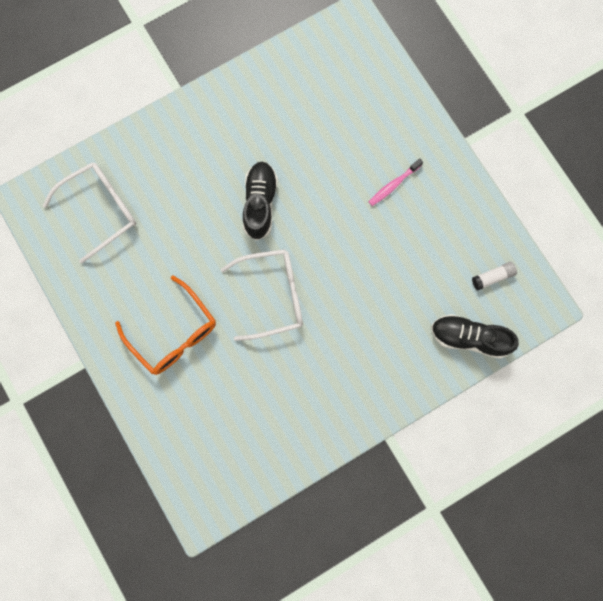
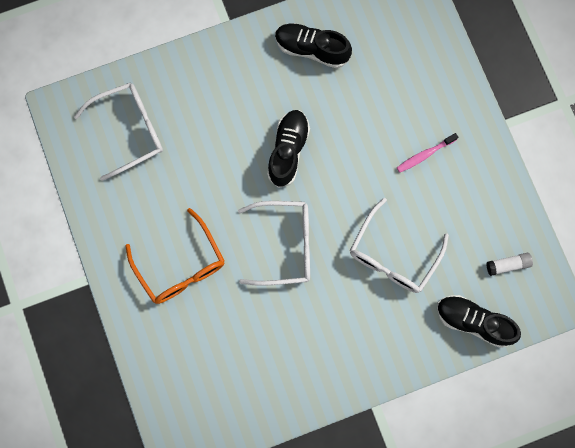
camera: 10 degrees right, 0 degrees up
(266, 101) = (312, 49): none -> black shoe
(380, 287) = (393, 255): none -> white glasses

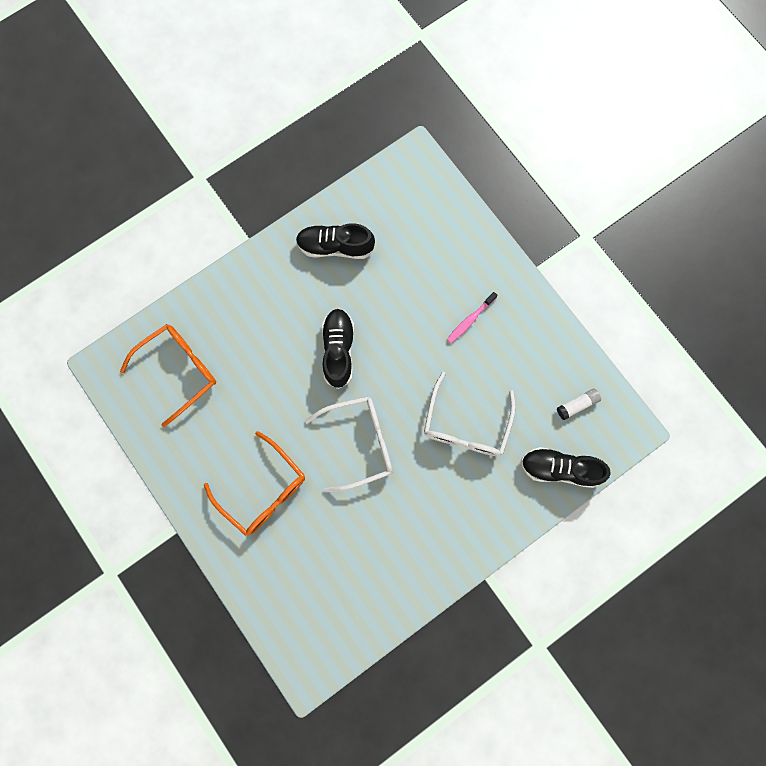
camera: 15 degrees left, 0 degrees up
(129, 130) = (179, 370): white glasses -> orange glasses

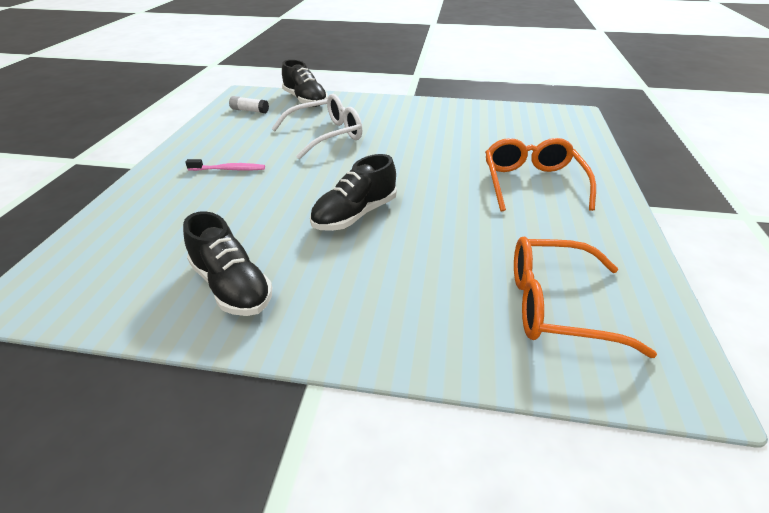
camera: 135 degrees left, 40 degrees down
(359, 443) = (415, 164): white glasses -> none

